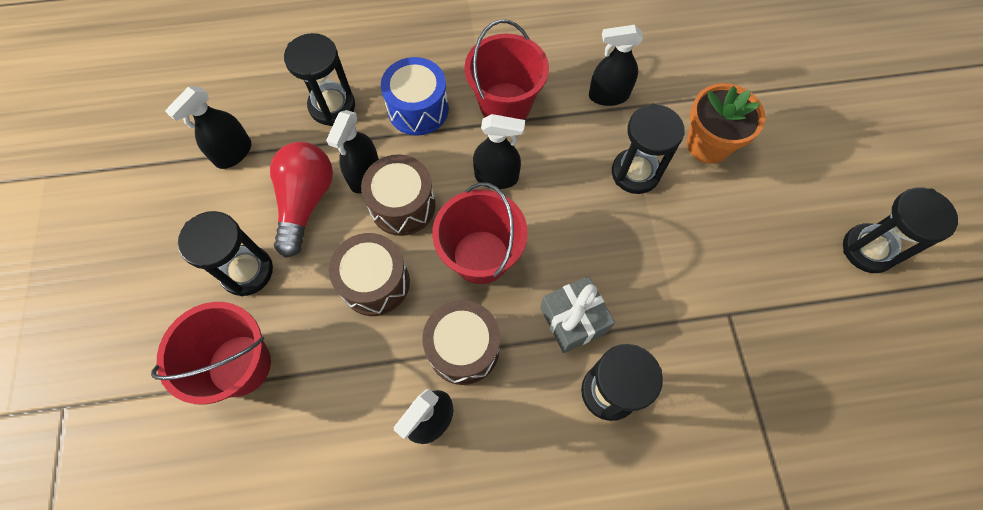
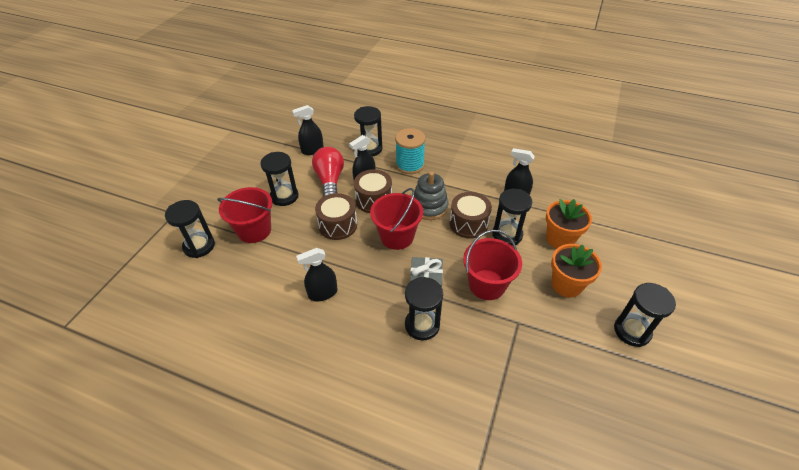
camera: 30 degrees right, 20 degrees down
(161, 448) = (199, 246): none -> black hourglass
(306, 202) = (330, 181): red light bulb -> red light bulb turned 45 degrees counterclockwise
(418, 109) = (410, 165): blue drum -> turquoise spool
(463, 348) = (360, 270): brown drum -> brown drum (468, 223)
(496, 177) = (429, 207): black spray bottle -> grey stacking toy
(505, 104) = (456, 179): red bucket -> red bucket (487, 284)
(756, 218) = (566, 285): none -> orange flower pot

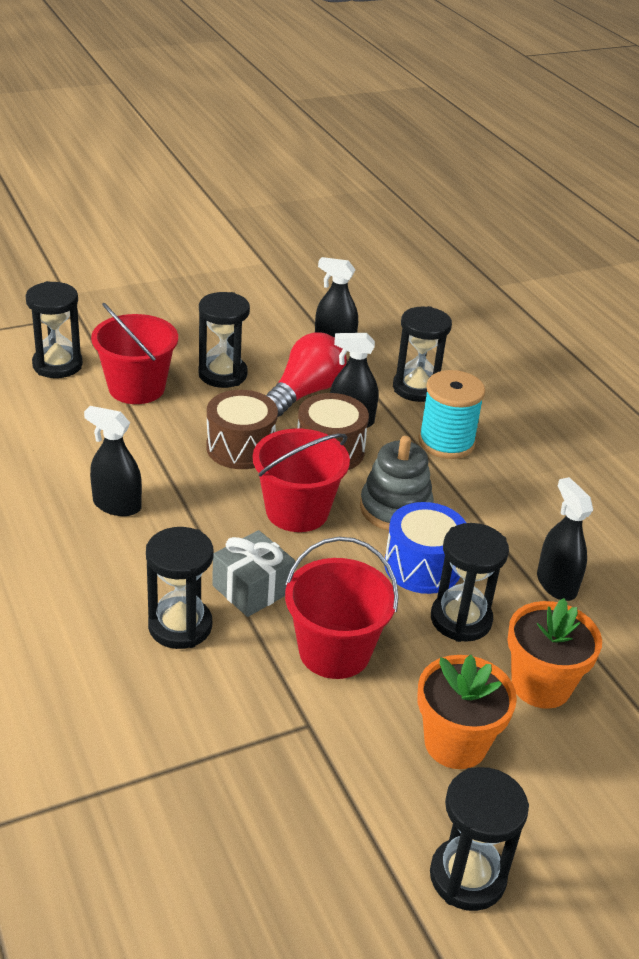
camera: 40 degrees right, 10 degrees down
(468, 223) = (422, 566): brown drum -> blue drum

